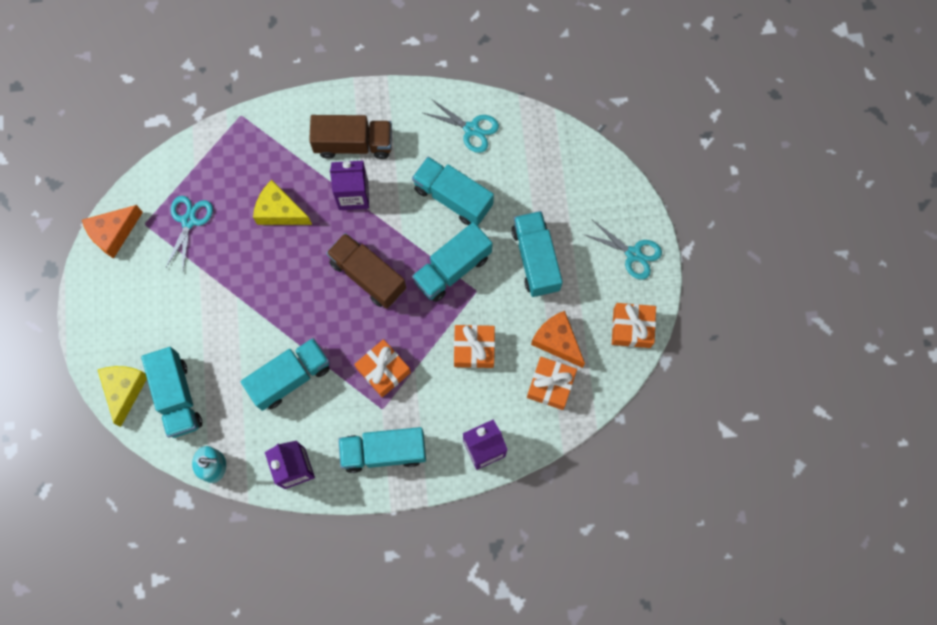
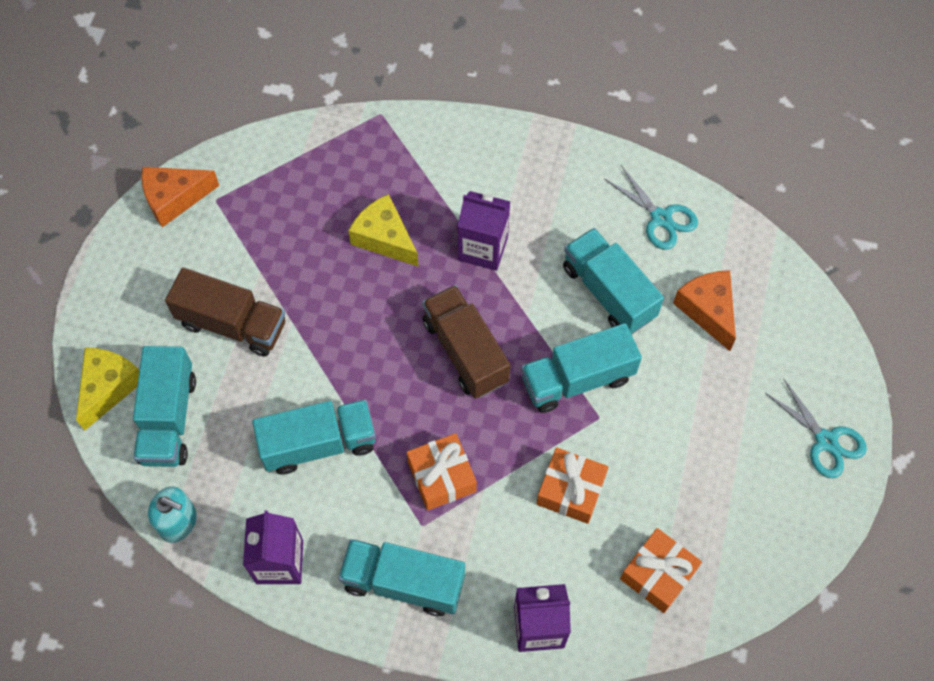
camera: 20 degrees right, 10 degrees down
(189, 221) = (270, 213): turquoise scissors -> none
(353, 144) = (506, 189): brown truck -> brown truck (232, 324)
(535, 259) = (691, 404): turquoise truck -> none
(557, 341) = (686, 519): orange cheese -> orange cheese (707, 310)
(632, 328) = (794, 537): orange gift -> none

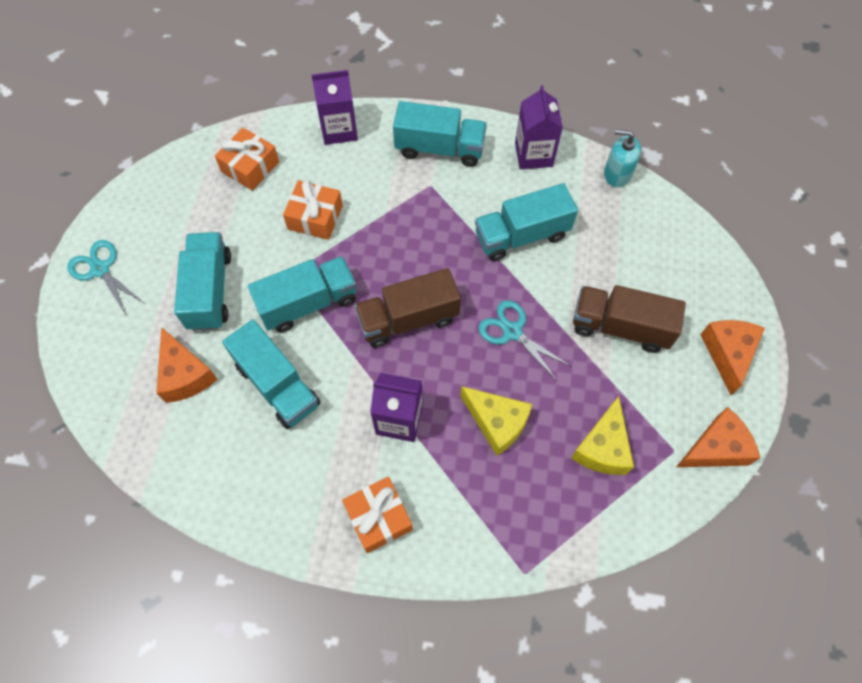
camera: 175 degrees right, 0 degrees up
(109, 387) = (708, 265): yellow cheese -> yellow cheese (602, 447)
(126, 286) = (728, 353): none -> orange cheese
(169, 418) = (649, 245): turquoise truck -> turquoise truck (210, 291)
(441, 477) = (419, 219): orange gift -> orange gift (378, 517)
(465, 351) = (408, 319): brown truck -> brown truck turned 105 degrees clockwise
(661, 218) = (220, 468): turquoise scissors -> turquoise scissors (512, 332)

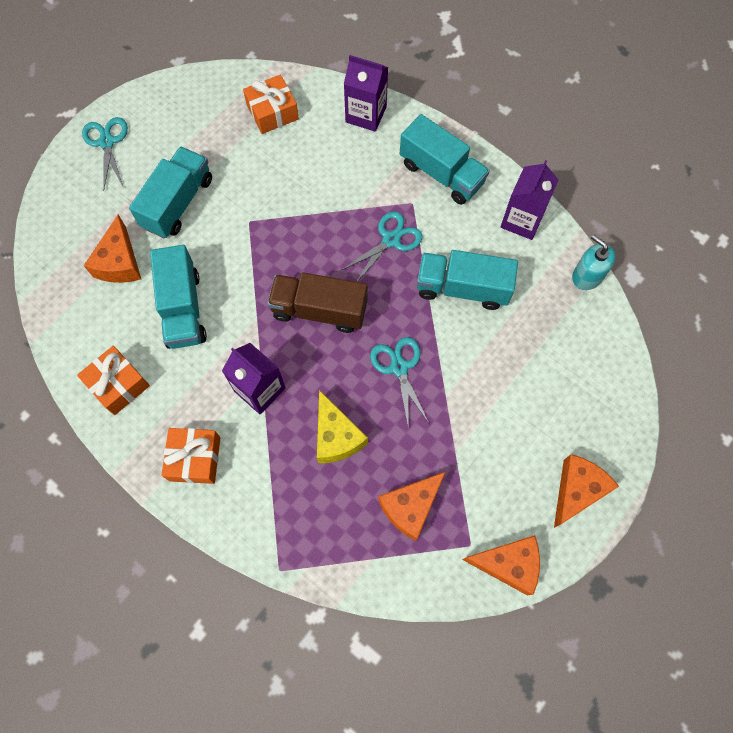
camera: 30 degrees right, 5 degrees up
(308, 303) = (248, 254): turquoise truck -> none
(315, 217) = (298, 183): orange gift -> orange gift (118, 384)
(432, 226) = (391, 240): none -> turquoise scissors
(602, 447) = (410, 507): yellow cheese -> orange cheese
(620, 327) = (495, 414): brown truck -> none

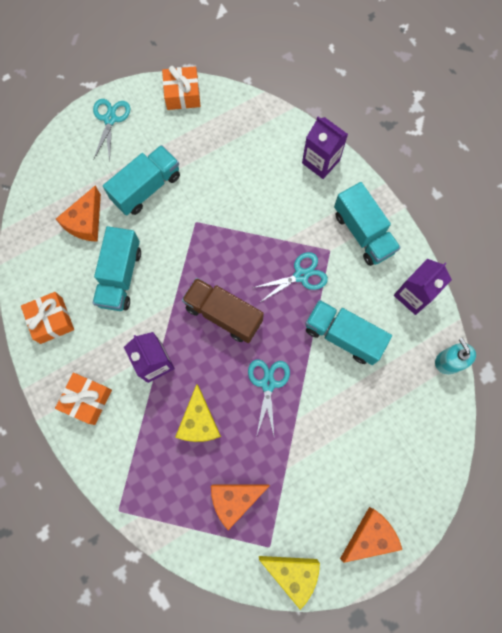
camera: 20 degrees right, 5 degrees up
(272, 112) = (247, 135): orange gift -> orange gift (182, 94)
(508, 564) = (293, 573): orange cheese -> yellow cheese

